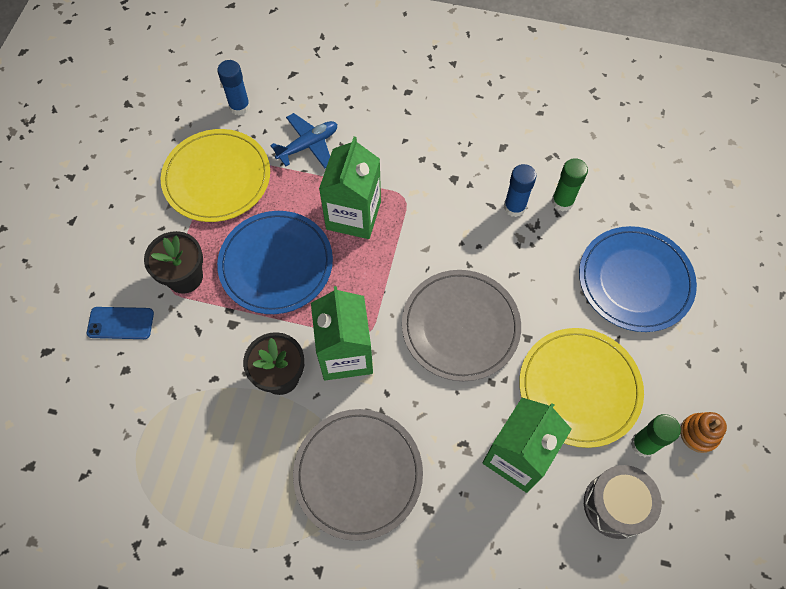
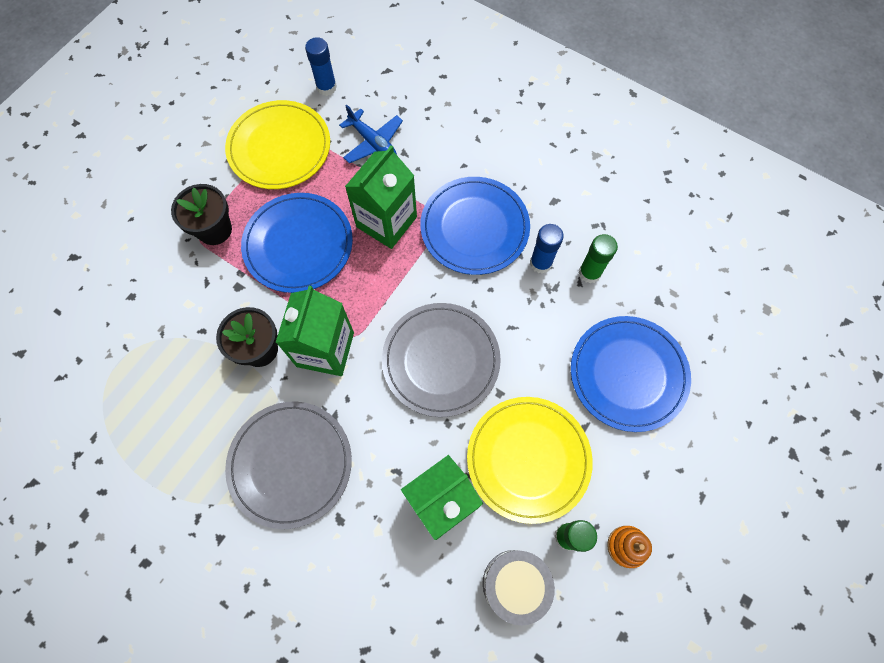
camera: 20 degrees right, 5 degrees up
(120, 323) = (144, 253): blue phone -> none
(308, 145) = (373, 142): blue plane -> blue plane turned 60 degrees clockwise
(439, 194) = (474, 227): none -> blue plate

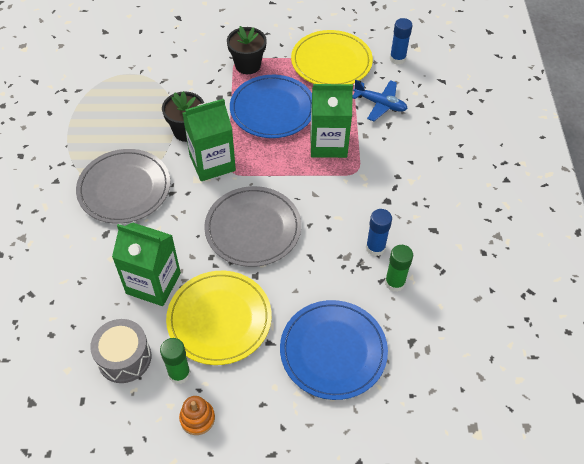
camera: 55 degrees right, 15 degrees down
(373, 142) = (380, 104): blue plane -> blue plane turned 75 degrees counterclockwise
(474, 227) = (368, 194): blue plate -> none

